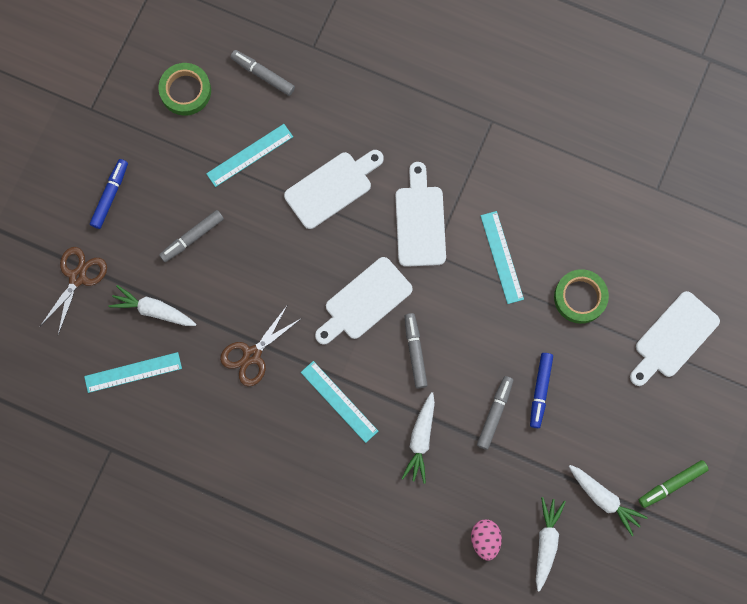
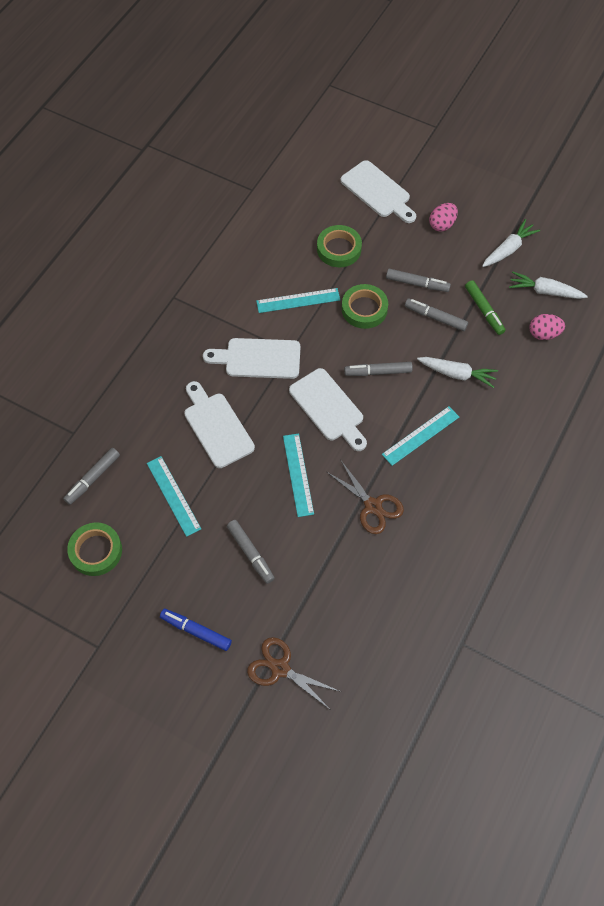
camera: 85 degrees left, 15 degrees down
(133, 372) = (384, 617): turquoise ruler -> turquoise ruler (298, 474)
(153, 310) = (321, 594): white carrot -> none
(498, 332) = (364, 309): none -> green tape
(540, 390) = (417, 284): blue marker -> grey marker
(632, 417) = (442, 225): none -> pink egg
(672, 484) = (496, 204): green marker -> green marker (484, 310)

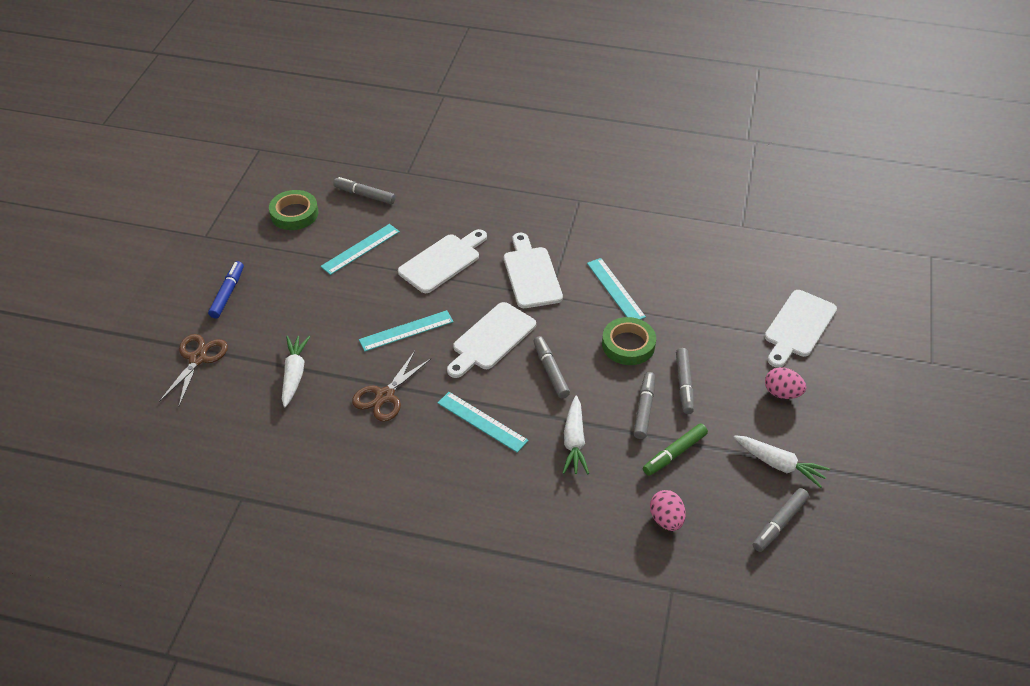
camera: 75 degrees right, 15 degrees down
(250, 553) = (312, 314): grey marker -> grey marker (779, 523)
(339, 249) = (699, 309): green tape -> none
(545, 291) = (732, 512): white carrot -> white carrot (294, 374)

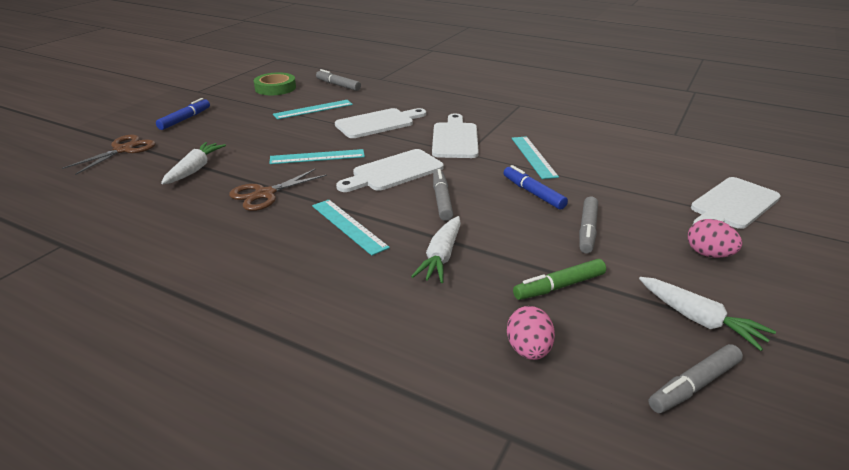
camera: 15 degrees right, 15 degrees down
(628, 345) = (533, 193): green tape -> blue marker
(644, 409) = (533, 243): grey marker -> none

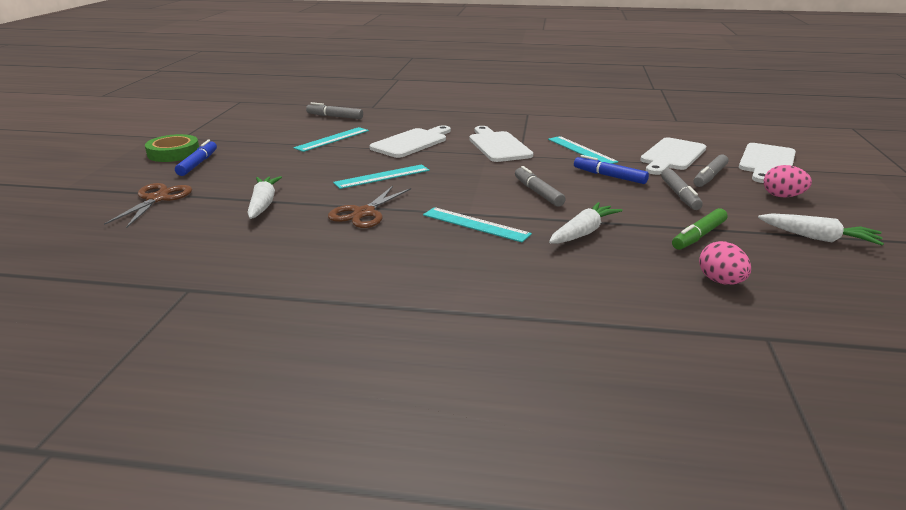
camera: 20 degrees left, 5 degrees down
(275, 88) = (269, 126): green tape -> green tape (173, 153)
(393, 172) = (470, 178): white cutting board -> white cutting board (671, 156)
(441, 256) = (583, 233): white carrot -> white carrot turned 135 degrees counterclockwise
(694, 385) = (855, 278): grey marker -> grey marker (710, 177)

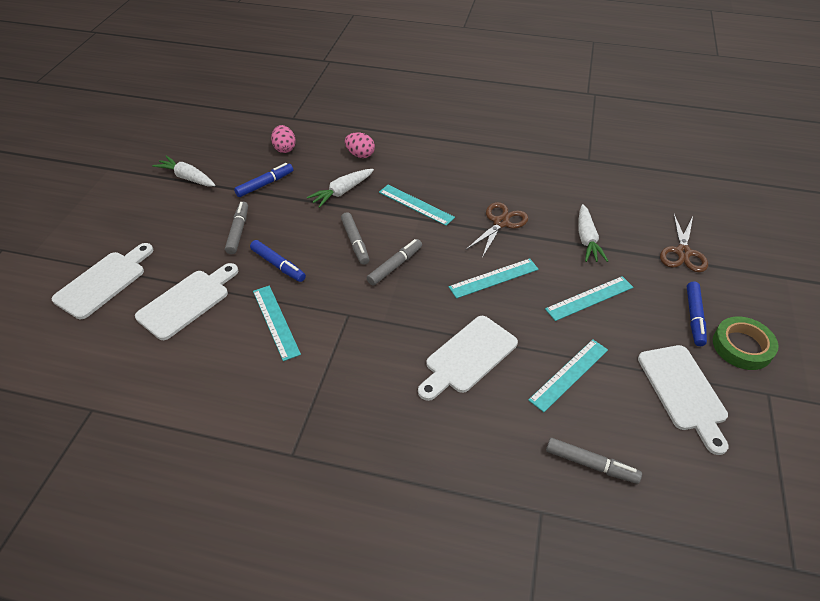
camera: 175 degrees left, 20 degrees up
(290, 169) = (589, 298): none -> turquoise ruler
(498, 146) = (366, 340): white cutting board -> white cutting board (683, 392)
(699, 236) = (265, 184): green marker -> blue marker
(710, 177) = (186, 258): grey marker -> grey marker (395, 266)
(782, 196) = (155, 225): pink egg -> pink egg (360, 155)

